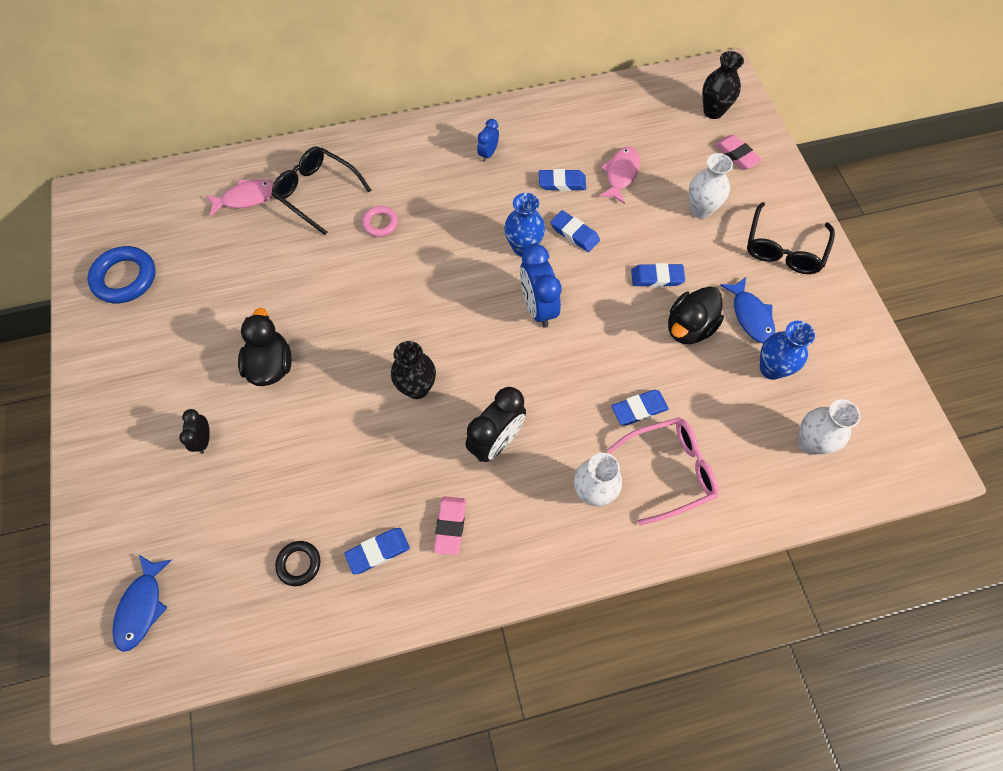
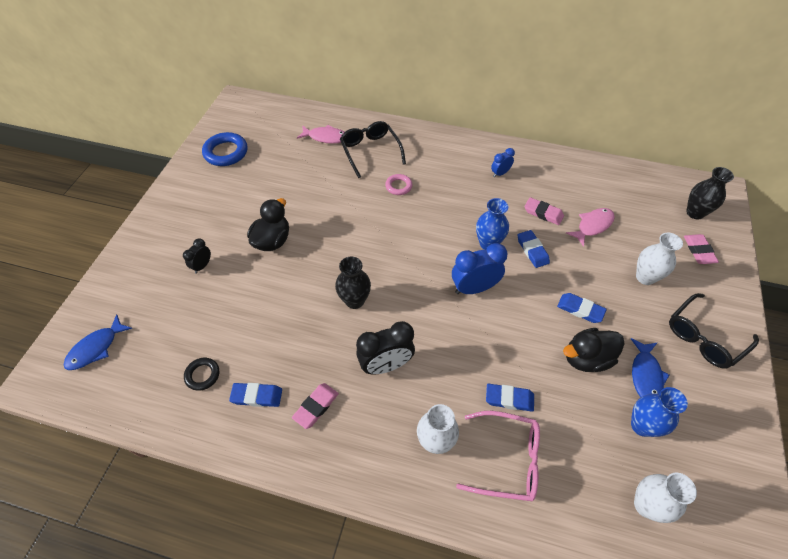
camera: 30 degrees right, 10 degrees down
(538, 307) = (474, 288): blue clock -> blue clock turned 60 degrees clockwise
(562, 183) = (543, 213): blue eraser -> pink eraser

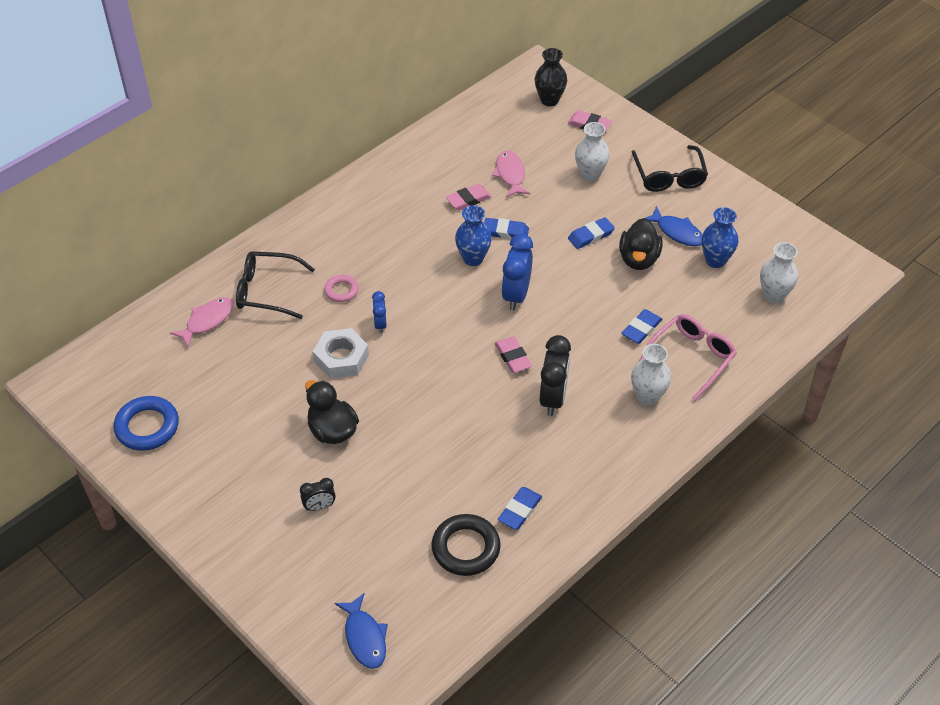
camera: 60 degrees left, 5 degrees down
(202, 266) = (319, 506): black clock -> black clock turned 75 degrees counterclockwise
(202, 375) = (466, 548): black ring -> black ring, size x1.73
(316, 407) = (561, 468): pink eraser -> pink eraser (513, 357)
(339, 215) = (341, 358): none -> white nut
(354, 301) = (464, 391): black vase -> none
(500, 173) = (391, 202): blue clock -> blue clock (380, 324)

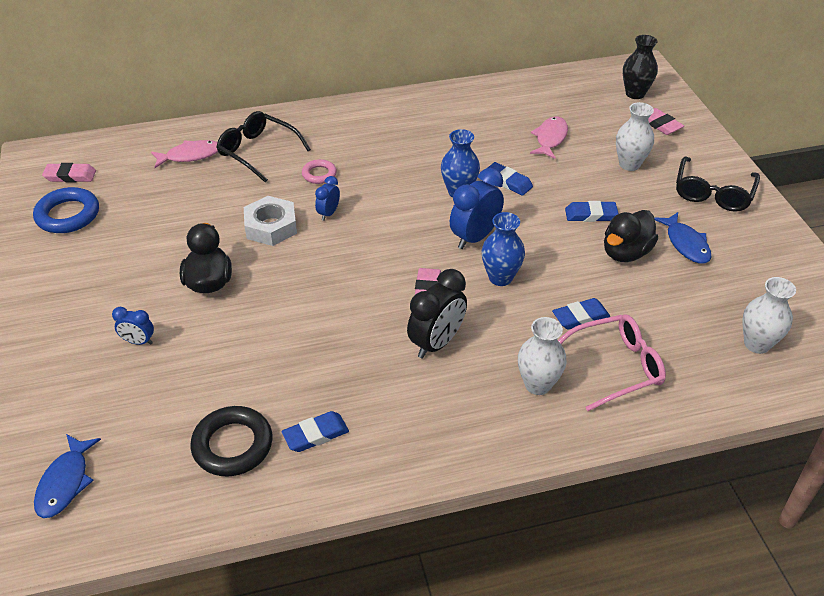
camera: 30 degrees right, 5 degrees down
(319, 506) = (138, 341): black clock -> blue clock
(468, 199) = (494, 144): pink eraser -> pink eraser (70, 176)
(715, 260) = (711, 285): blue vase -> blue vase (500, 278)

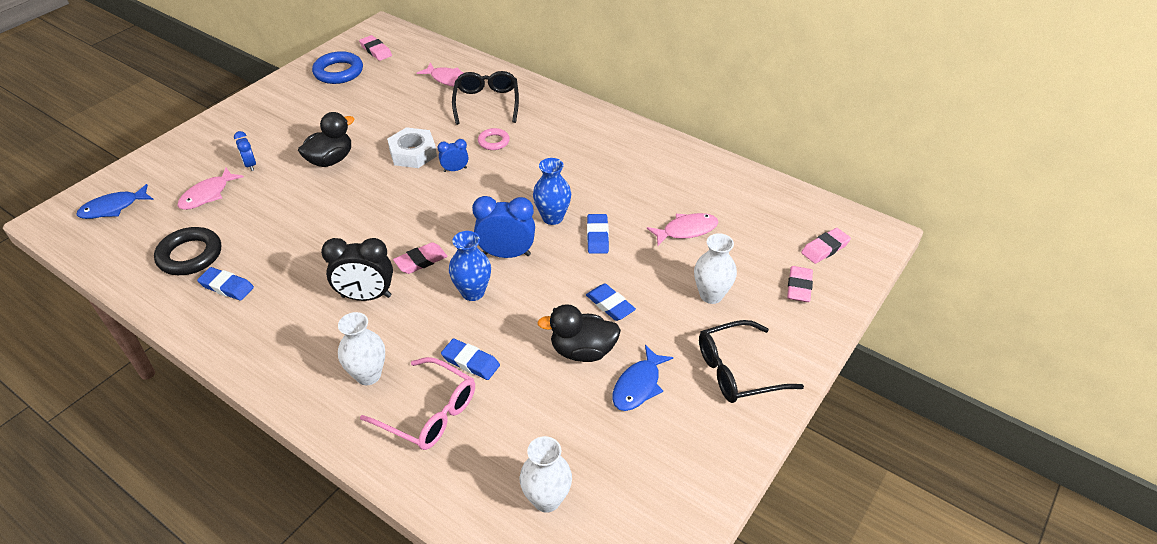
camera: 50 degrees right, 0 degrees up
(146, 393) = (207, 195): none -> pink fish
(635, 94) = (825, 248): black vase -> pink eraser

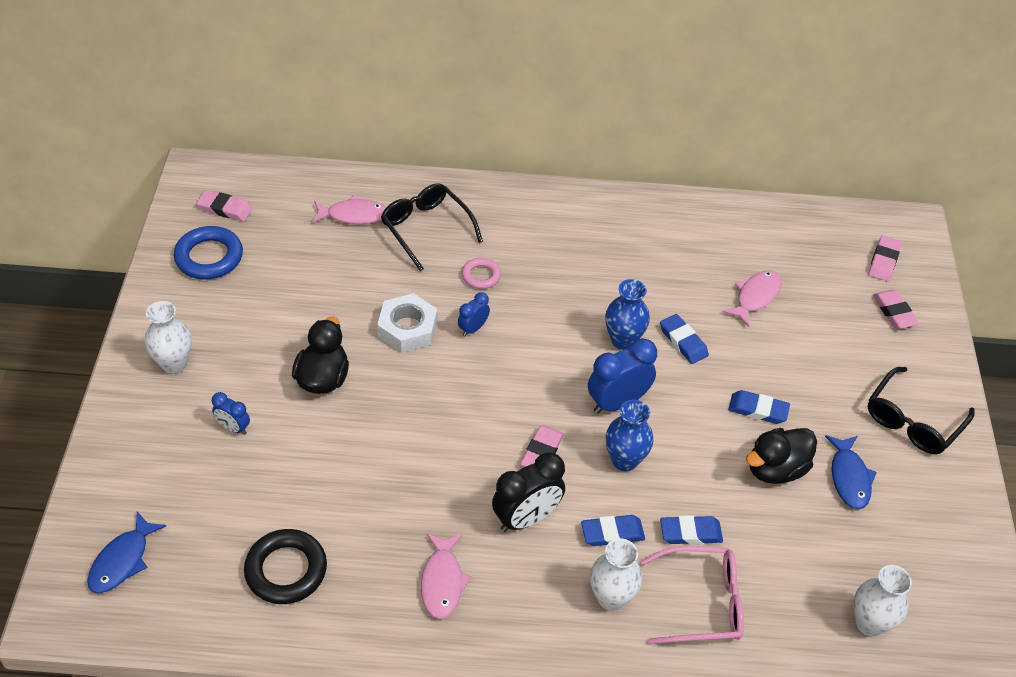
camera: 35 degrees left, 5 degrees up
(207, 195) = (223, 488): pink fish -> pink fish (442, 582)
(227, 286) = (368, 583): blue eraser -> blue eraser (612, 533)
(711, 295) = (832, 356): white vase -> white vase (174, 363)

